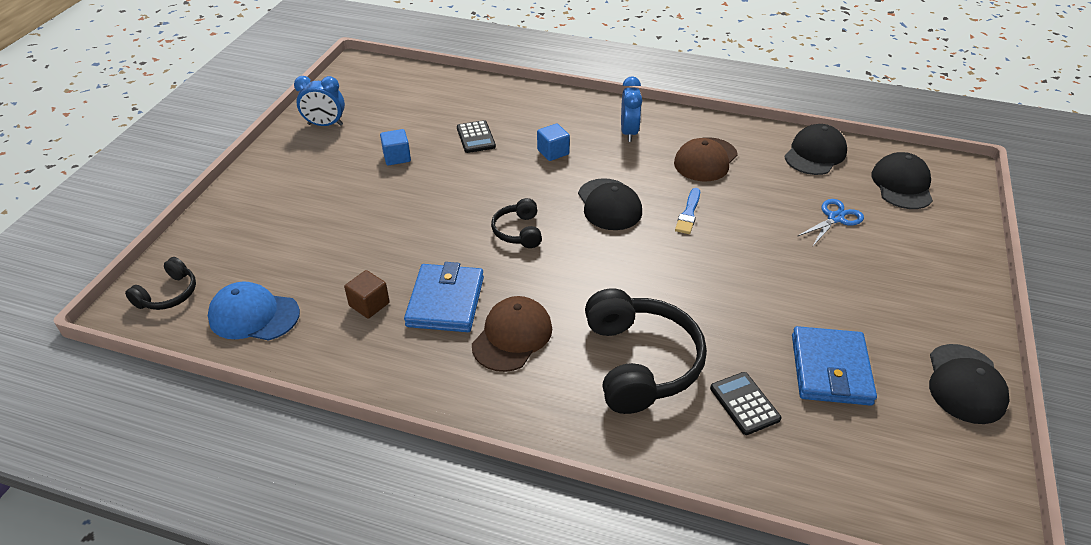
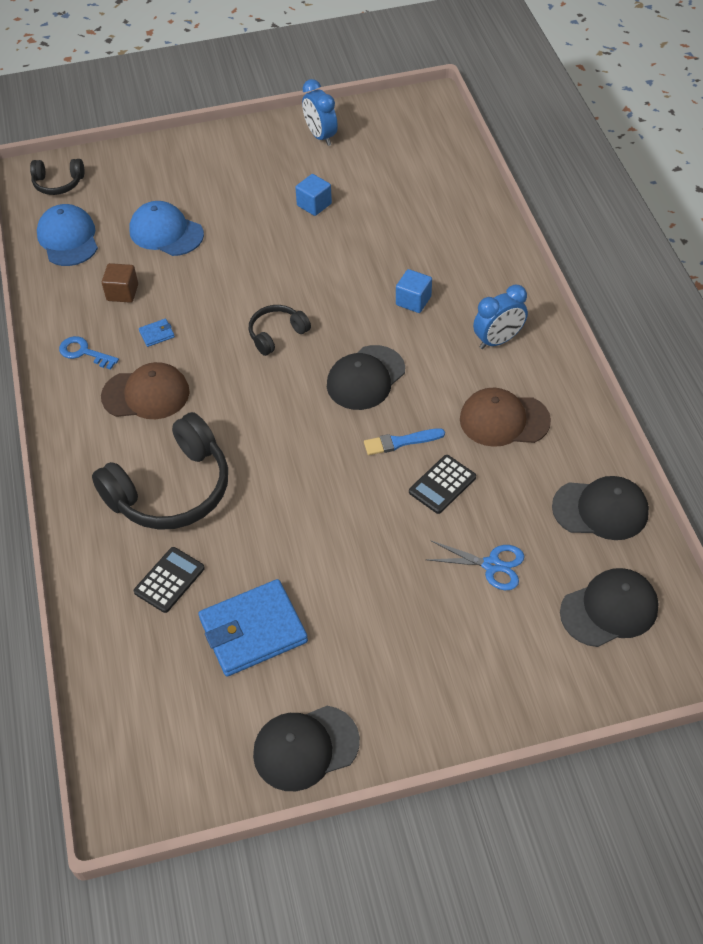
camera: 60 degrees right, 10 degrees up
(326, 248) = (166, 232): none -> blue cap
(418, 360) = (84, 352): none -> blue key
(445, 301) = (157, 334): blue wallet -> blue wallet, size x0.40
(476, 137) = (388, 238): black calculator -> black calculator (442, 485)

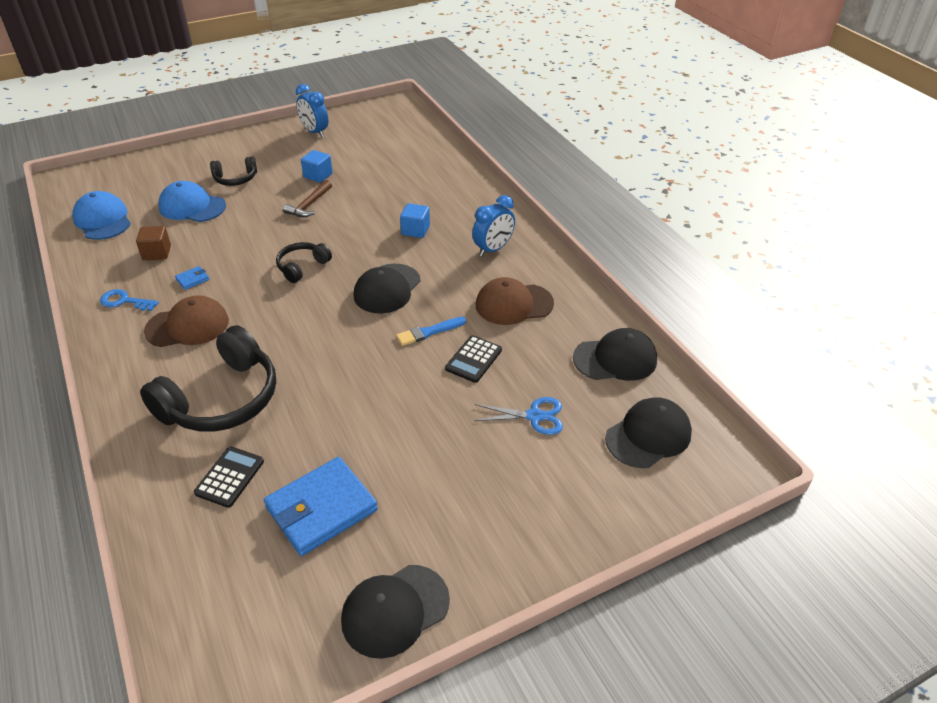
camera: 15 degrees left, 10 degrees down
(58, 183) = (90, 183): black headphones -> black headphones (235, 179)
(297, 247) = (309, 205): none -> brown hammer

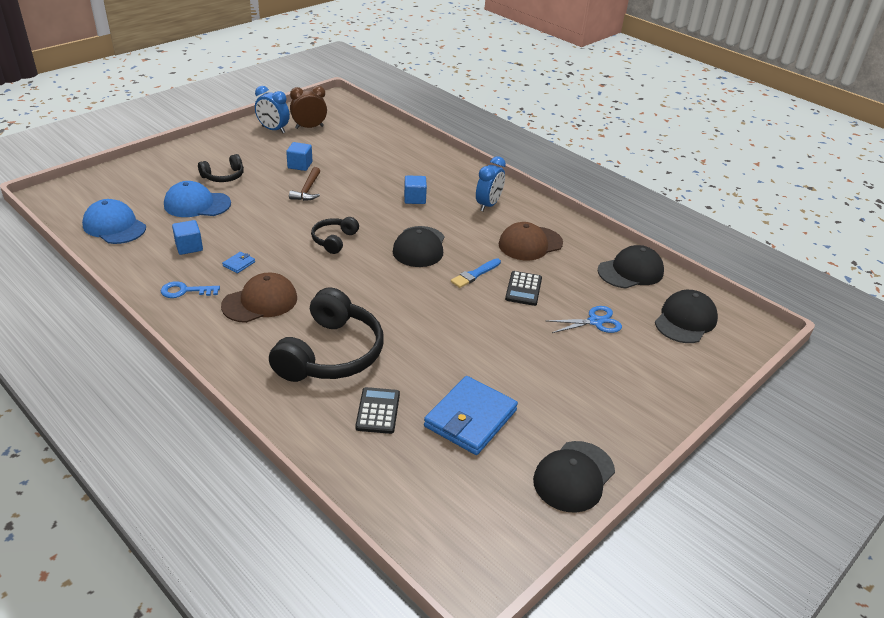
camera: 20 degrees left, 5 degrees down
(157, 253) = (189, 247): brown cube -> blue cube
(353, 133) = (309, 127): none -> brown clock

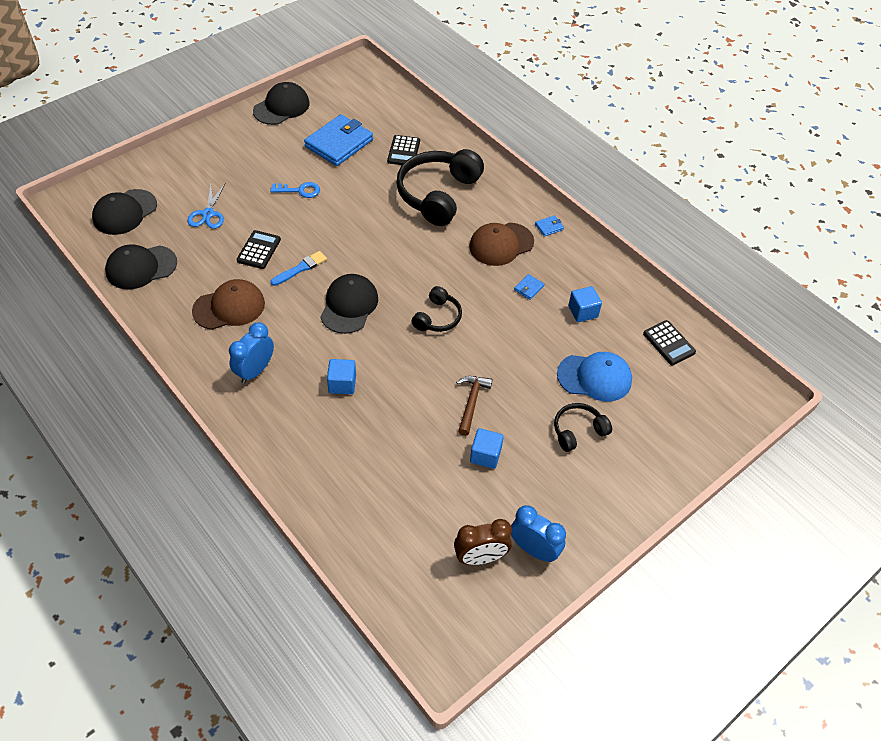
camera: 175 degrees left, 15 degrees up
(114, 226) = (669, 343): blue cap -> black calculator
(185, 291) = (569, 258): blue key -> blue key (299, 190)
(198, 321) = (549, 227): none -> blue wallet
(595, 321) = (208, 214): blue scissors -> blue scissors turned 75 degrees counterclockwise

